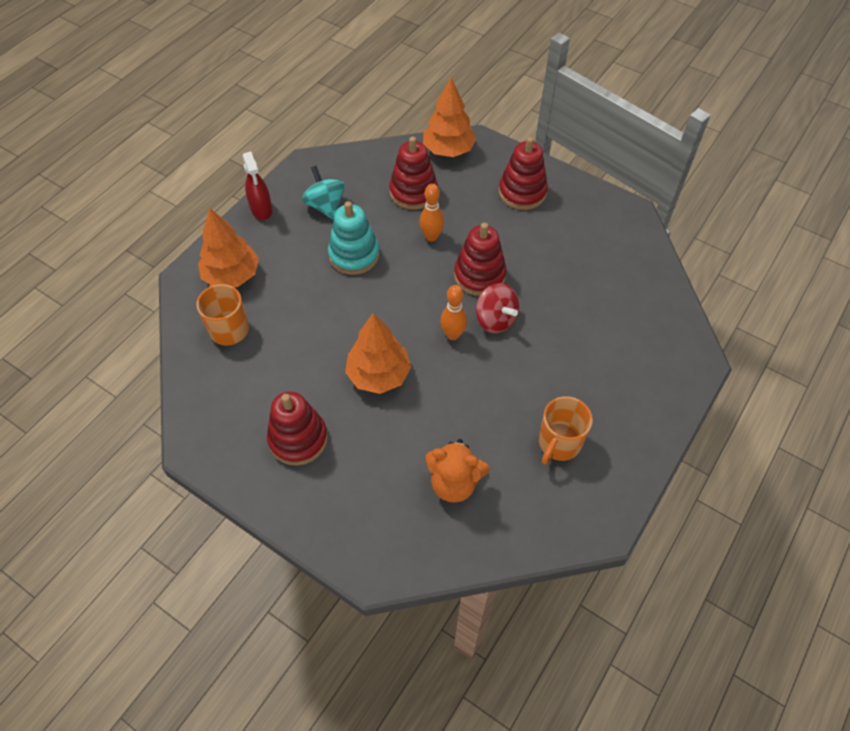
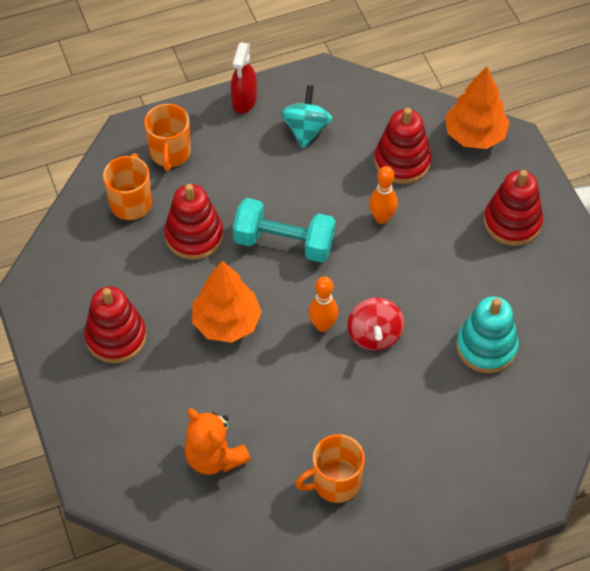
camera: 35 degrees right, 0 degrees up
(232, 276) = (170, 153): orange tree -> orange mug
(354, 255) = (294, 195): turquoise stacking toy -> turquoise stacking toy (486, 347)
(375, 292) = (284, 243): none -> turquoise dumbbell
(479, 276) = (396, 283): red stacking toy -> red stacking toy (194, 236)

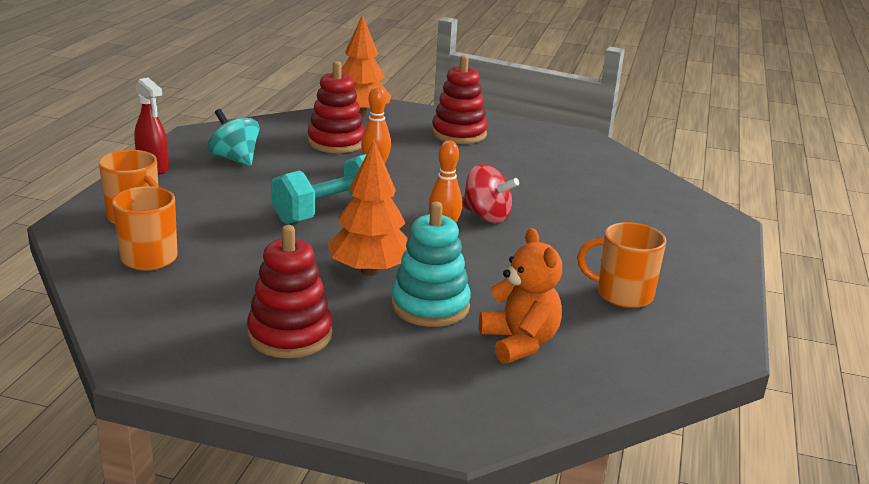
camera: 55 degrees left, 30 degrees down
(194, 236) = (246, 245): red stacking toy -> none
(214, 457) = (519, 343): orange teddy bear -> orange teddy bear turned 105 degrees counterclockwise
(335, 482) = (622, 294): orange mug -> orange mug turned 90 degrees clockwise
(486, 347) = (560, 184): turquoise stacking toy -> turquoise stacking toy (430, 306)

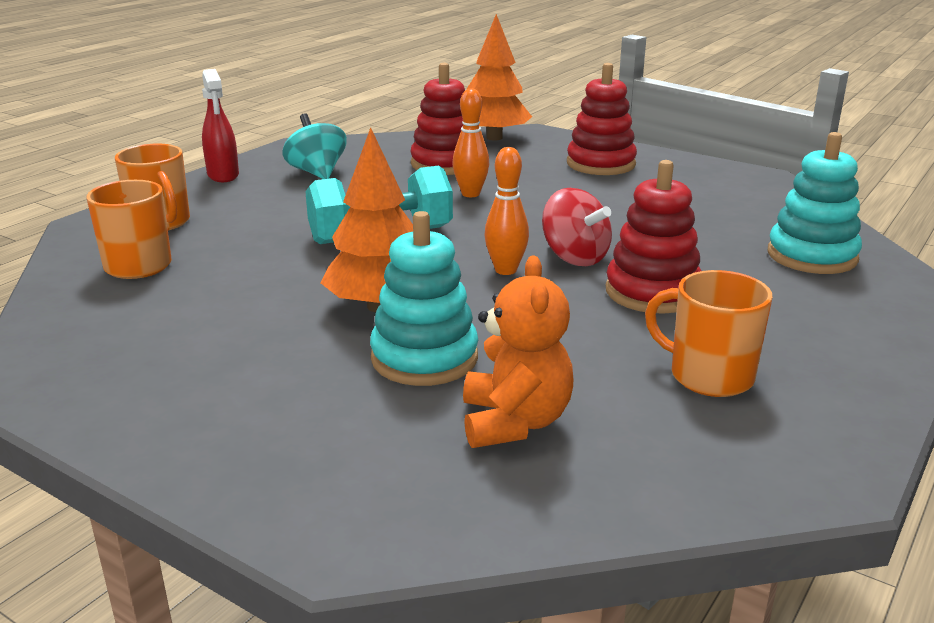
camera: 20 degrees right, 0 degrees up
(290, 335) = (222, 371): red stacking toy -> red stacking toy (652, 292)
(644, 199) = (812, 256): none -> turquoise stacking toy

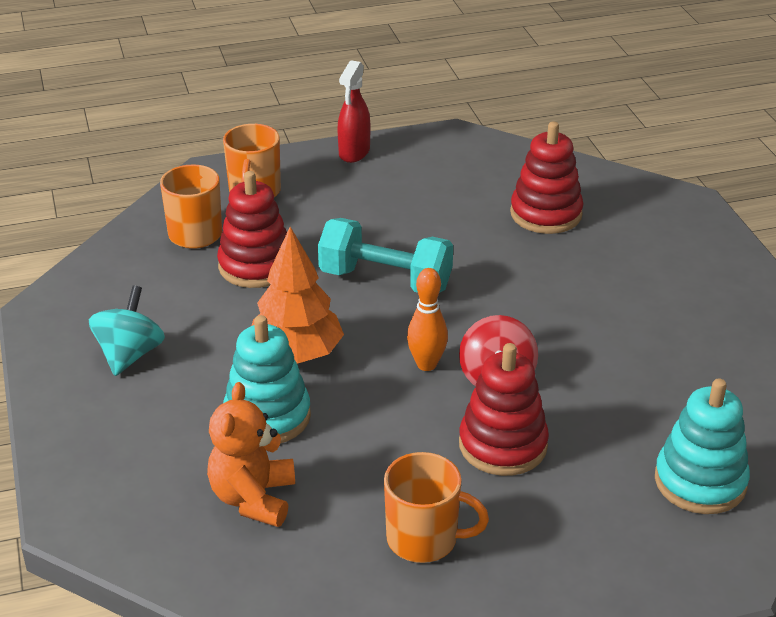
camera: 40 degrees right, 10 degrees up
(317, 173) = (427, 180): turquoise spinning top -> turquoise spinning top (129, 354)
(470, 194) = (516, 264): orange bowling pin -> none
(494, 138) = (640, 195): orange tree -> none
(514, 422) = (253, 498): orange teddy bear -> orange teddy bear turned 150 degrees clockwise
(600, 164) = (688, 277): red stacking toy -> red stacking toy (256, 266)
(708, 376) = (424, 539): orange mug -> orange mug turned 120 degrees clockwise

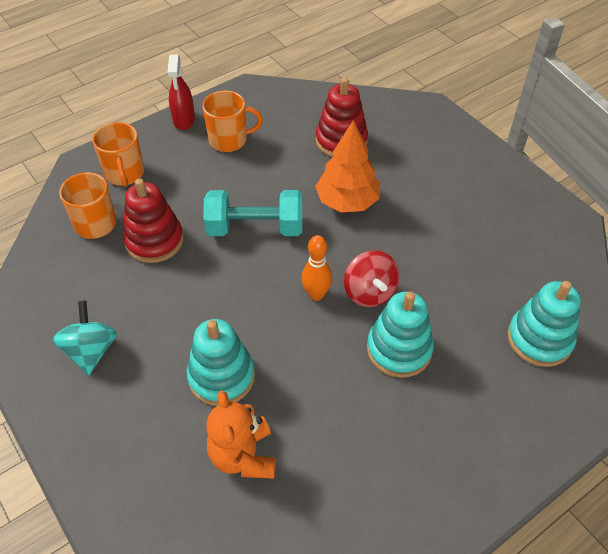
camera: 20 degrees left, 15 degrees up
(296, 354) = (219, 312): orange tree -> orange tree (347, 201)
(424, 539) = (381, 451): orange mug -> orange mug (229, 140)
(503, 445) = (399, 349): red stacking toy -> turquoise stacking toy

